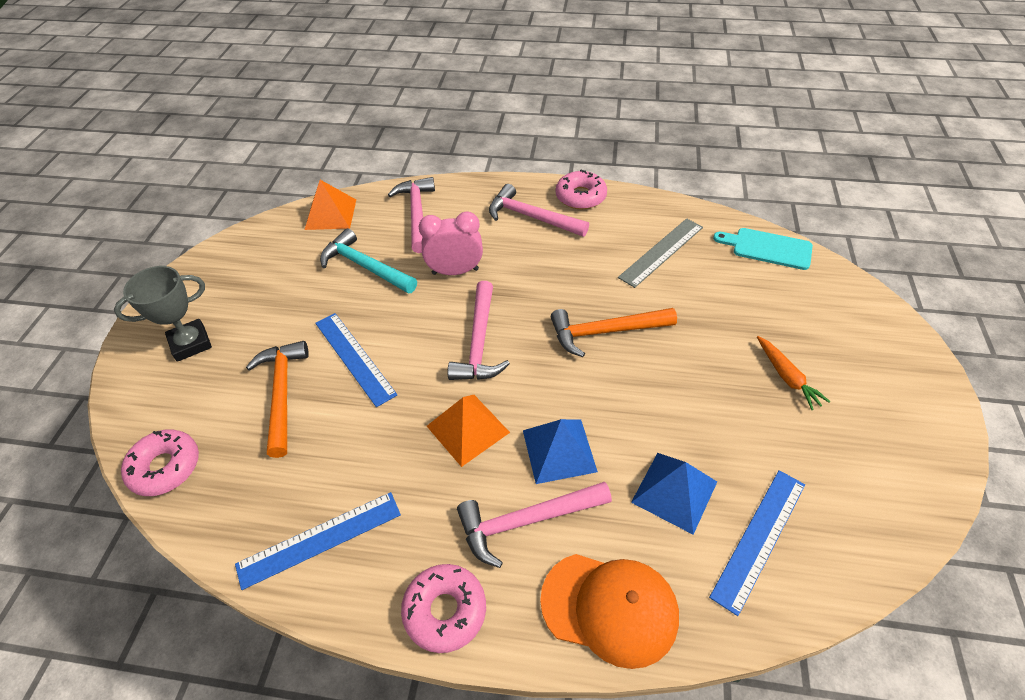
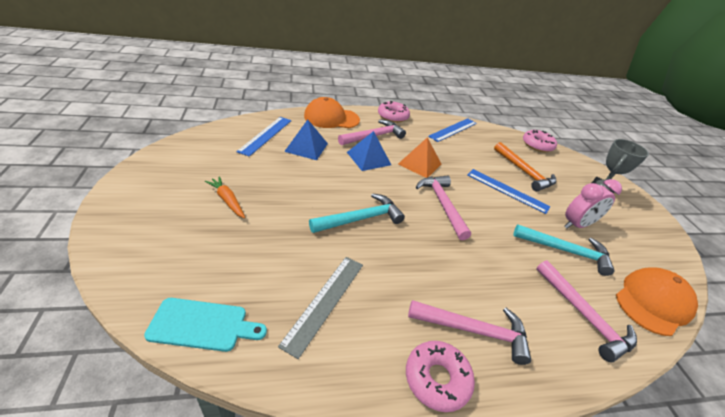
camera: 155 degrees right, 10 degrees down
(331, 214) = (652, 302): orange pyramid -> orange cap
(455, 271) = (497, 255): pink clock -> pink clock (576, 225)
(605, 332) = (361, 219): orange hammer -> turquoise hammer

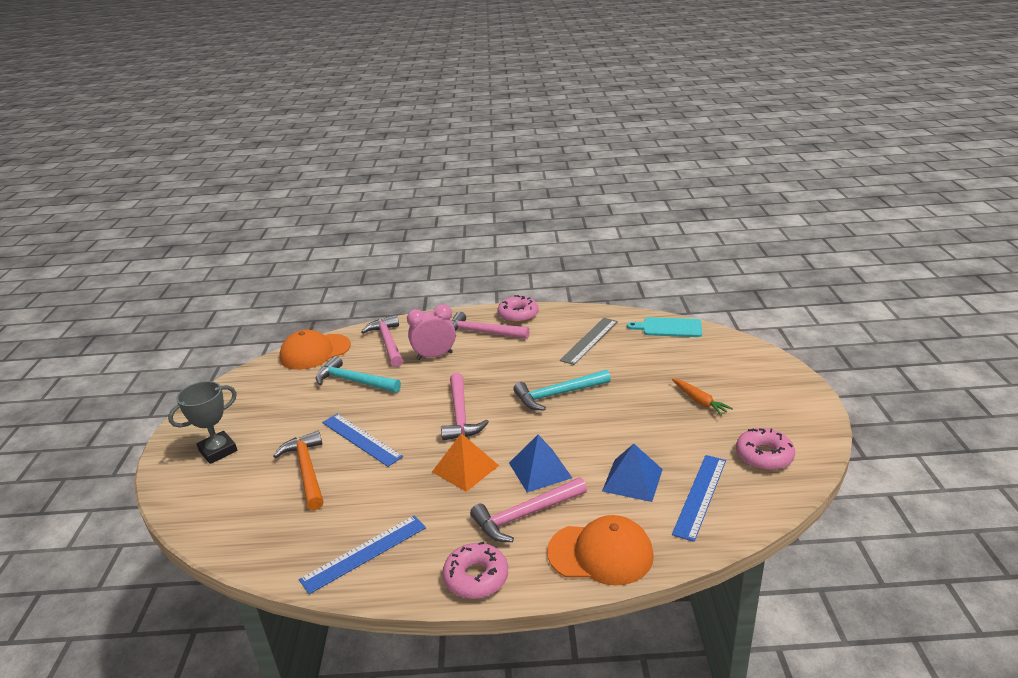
camera: 165 degrees left, 10 degrees down
(537, 145) = (220, 531): pink donut -> pink donut (764, 456)
(576, 225) = (311, 405): pink clock -> pink clock (434, 356)

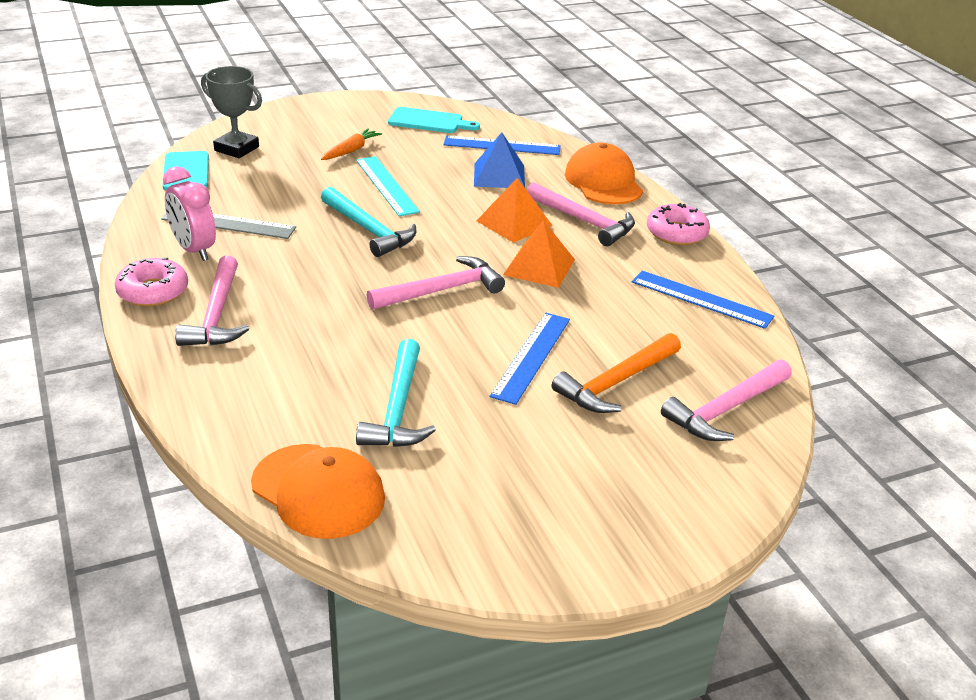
camera: 115 degrees left, 5 degrees up
(218, 451) = (634, 489): grey trophy -> grey trophy (236, 149)
(388, 342) = (266, 407): pink hammer -> pink hammer (725, 409)
(434, 356) = (300, 345): pink clock -> pink clock (194, 250)
(540, 470) = (514, 223): blue pyramid -> orange pyramid
(628, 411) = (386, 185): none -> turquoise ruler
(764, 456) = (429, 121): pink donut -> turquoise cutting board

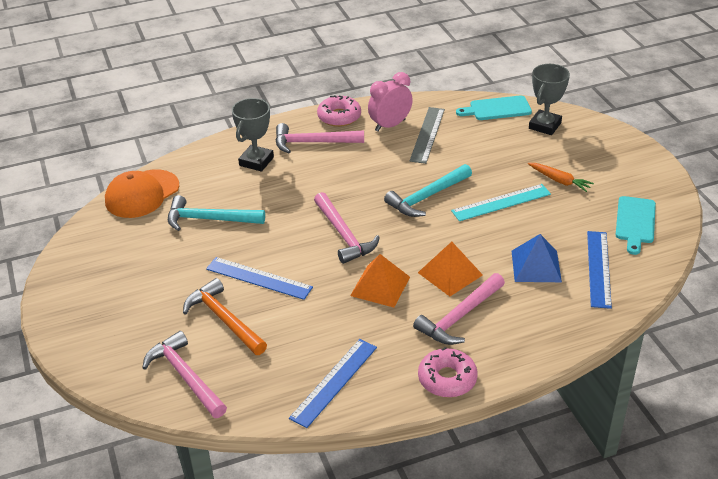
camera: 95 degrees right, 5 degrees up
(252, 368) = (256, 161): none -> grey trophy
(603, 182) = (541, 335): orange cap -> none

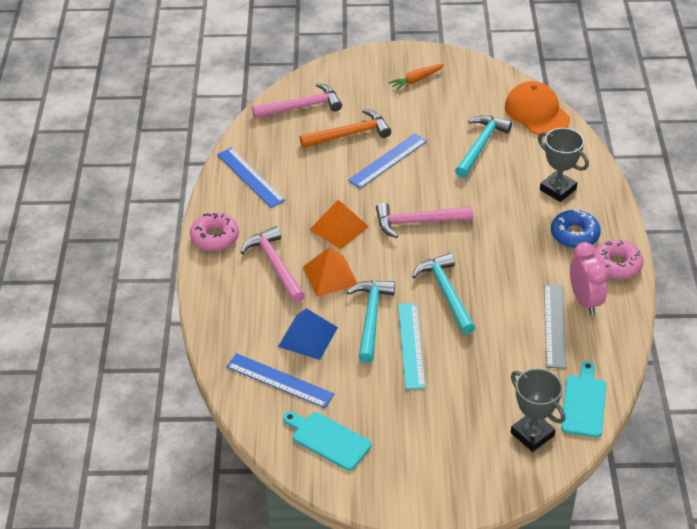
camera: 110 degrees right, 5 degrees up
(313, 142) = (574, 234): pink hammer -> blue donut
(427, 135) = (554, 325): grey ruler -> grey ruler turned 60 degrees clockwise
(486, 233) = (371, 318): none -> turquoise hammer
(559, 181) = (424, 405): orange carrot -> orange carrot (416, 80)

